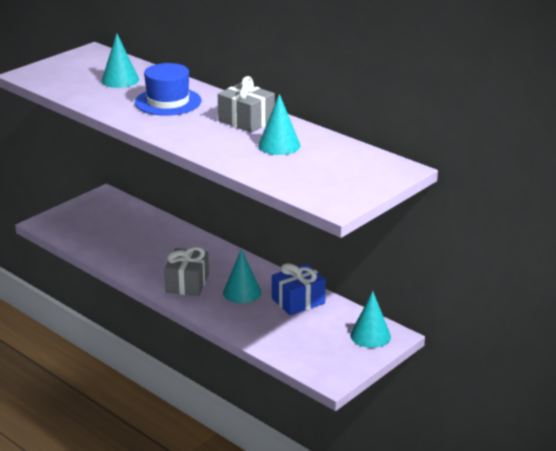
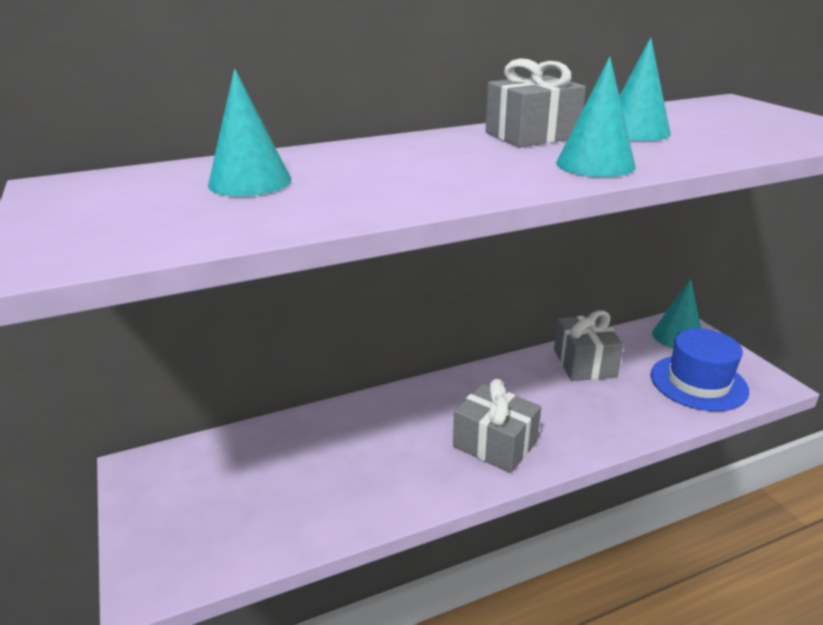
camera: 65 degrees left, 0 degrees up
(168, 102) = (403, 164): blue hat -> blue hat (698, 382)
(242, 292) = (543, 400): turquoise cone -> turquoise cone (595, 164)
(298, 301) = (584, 363): blue gift -> grey gift

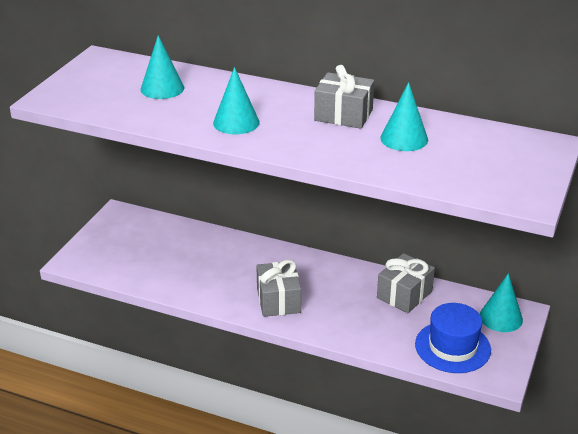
camera: 45 degrees right, 5 degrees up
(595, 164) = (317, 149): turquoise cone -> turquoise cone (236, 122)

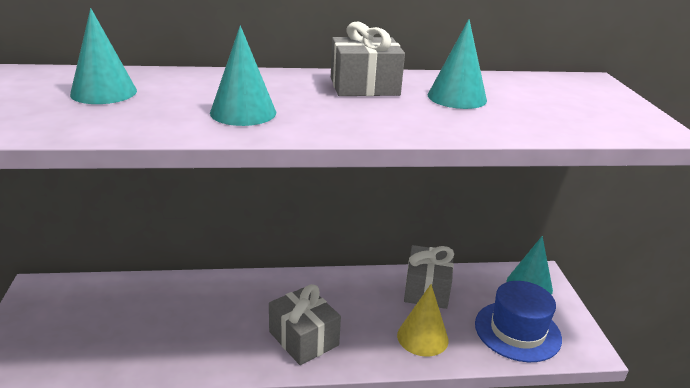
camera: 30 degrees left, 5 degrees down
(369, 327) = (422, 337): none -> yellow cone

